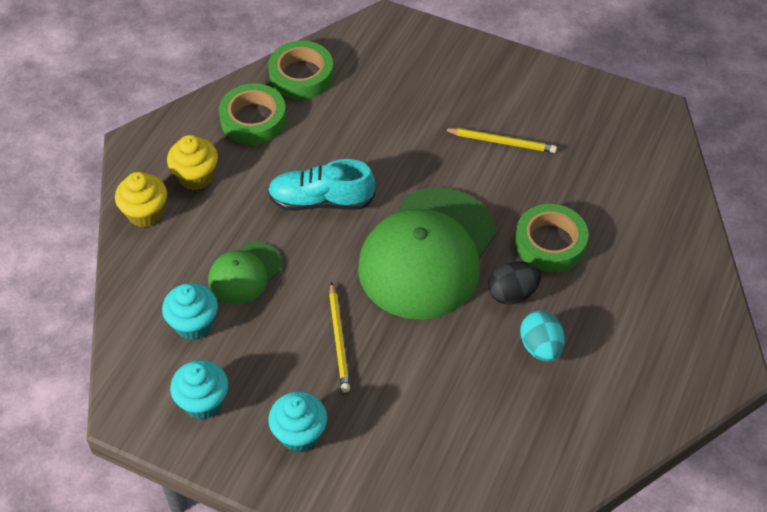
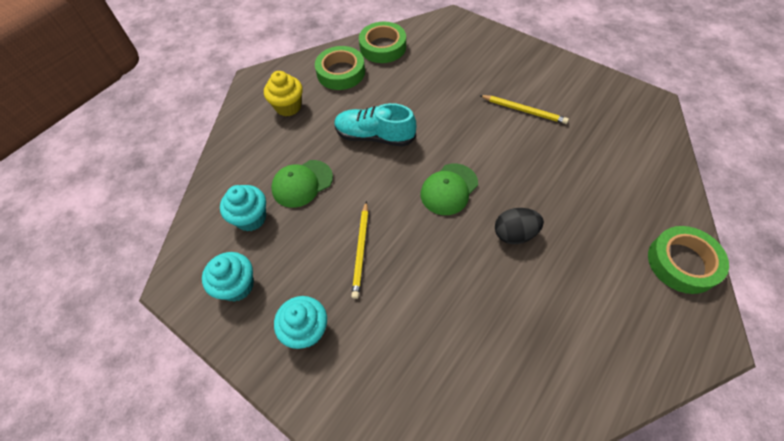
camera: 15 degrees right, 5 degrees up
(145, 213) = (244, 128): yellow cupcake -> none
(427, 253) = (449, 189): green cap -> green cap, size x0.49
(540, 347) = (532, 287): turquoise egg -> none
(550, 243) = (553, 195): green tape -> green tape (682, 263)

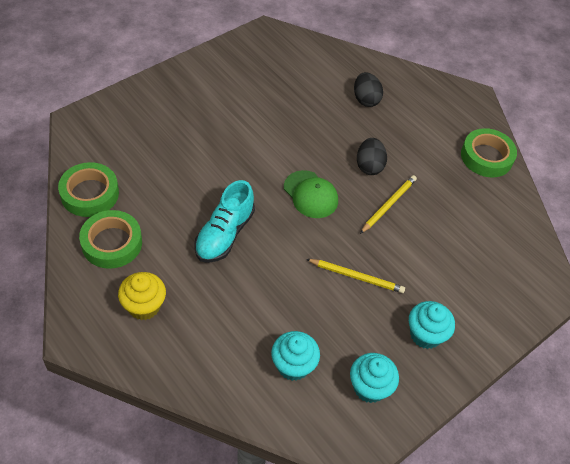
camera: 85 degrees left, 5 degrees down
(302, 183) = (263, 311): green cap -> none
(524, 110) = (240, 112): yellow pencil -> yellow pencil (388, 205)
(615, 211) = (365, 99): none -> black egg
(682, 263) = (417, 84): green tape -> green tape (486, 157)

